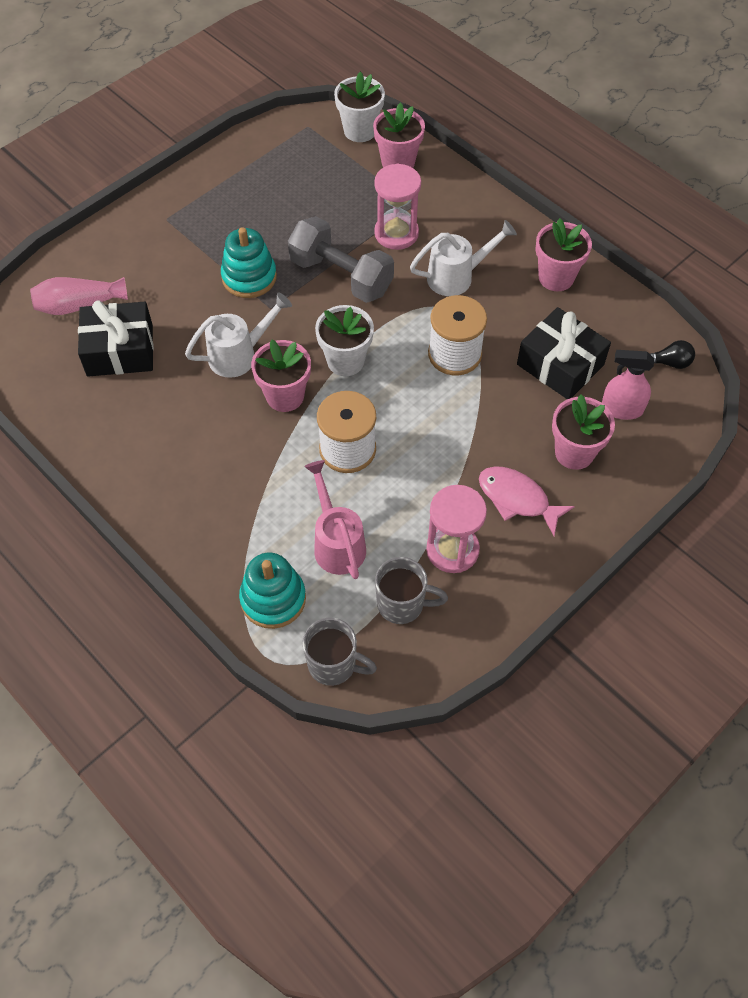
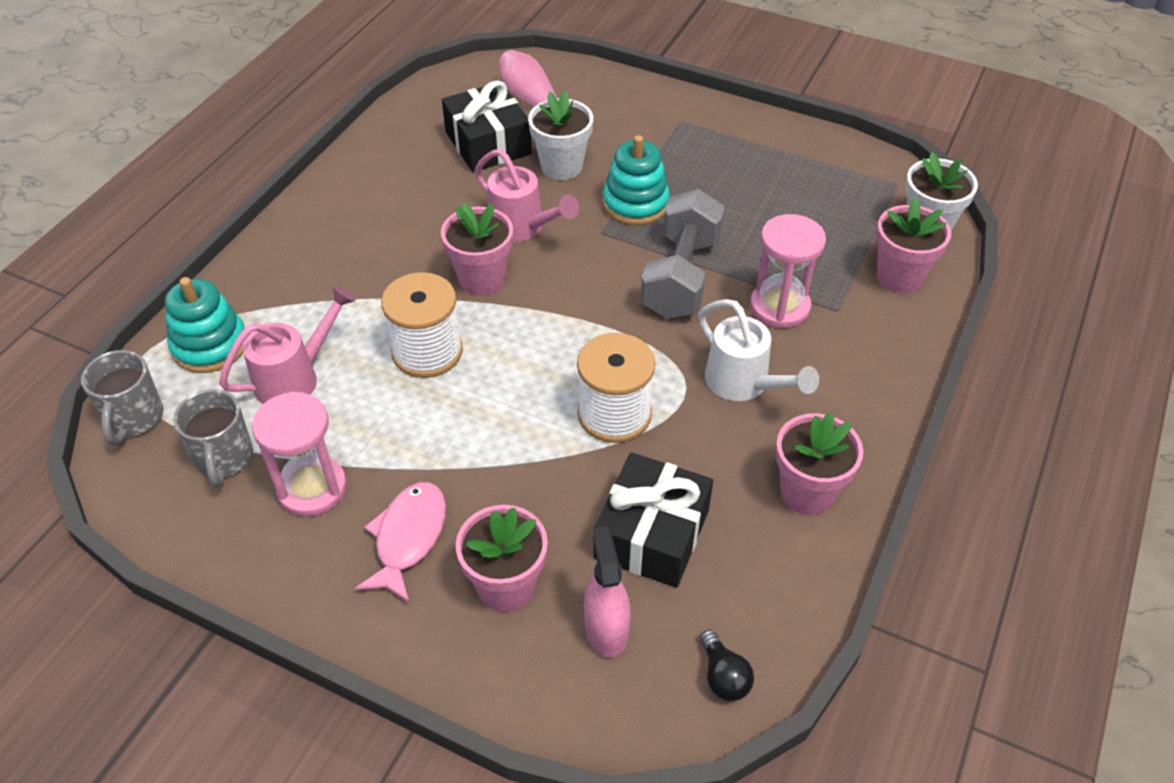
camera: 70 degrees right, 10 degrees down
(239, 355) = (522, 227): white watering can -> pink watering can
(345, 361) = (555, 315): white flower pot -> white flower pot (561, 166)

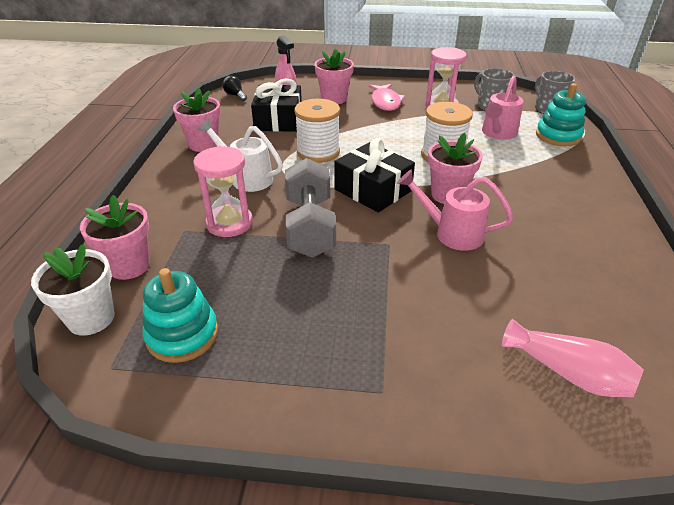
camera: 160 degrees right, 10 degrees down
(488, 143) = (554, 301): black gift -> black gift (373, 190)
(561, 166) = (466, 294): white flower pot -> none
(635, 203) = (375, 275): turquoise stacking toy -> turquoise stacking toy (182, 335)

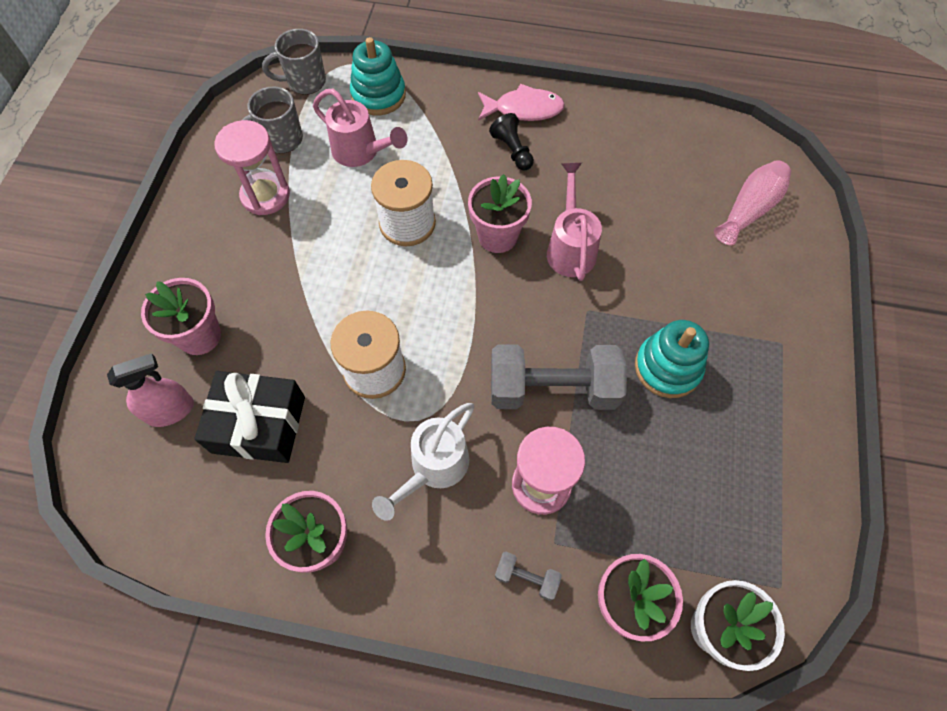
camera: 85 degrees left, 25 degrees up
(162, 219) = (526, 578): none -> grey dumbbell
(182, 335) = (732, 520): turquoise stacking toy -> turquoise stacking toy (667, 367)
(235, 95) = (136, 502): black light bulb -> none
(373, 190) = (480, 313): black gift -> none
(385, 102) = (232, 264): pink fish -> pink fish (524, 109)
(452, 233) = (570, 248): pink watering can -> pink watering can turned 150 degrees clockwise
(544, 199) = (512, 150): none -> black pawn

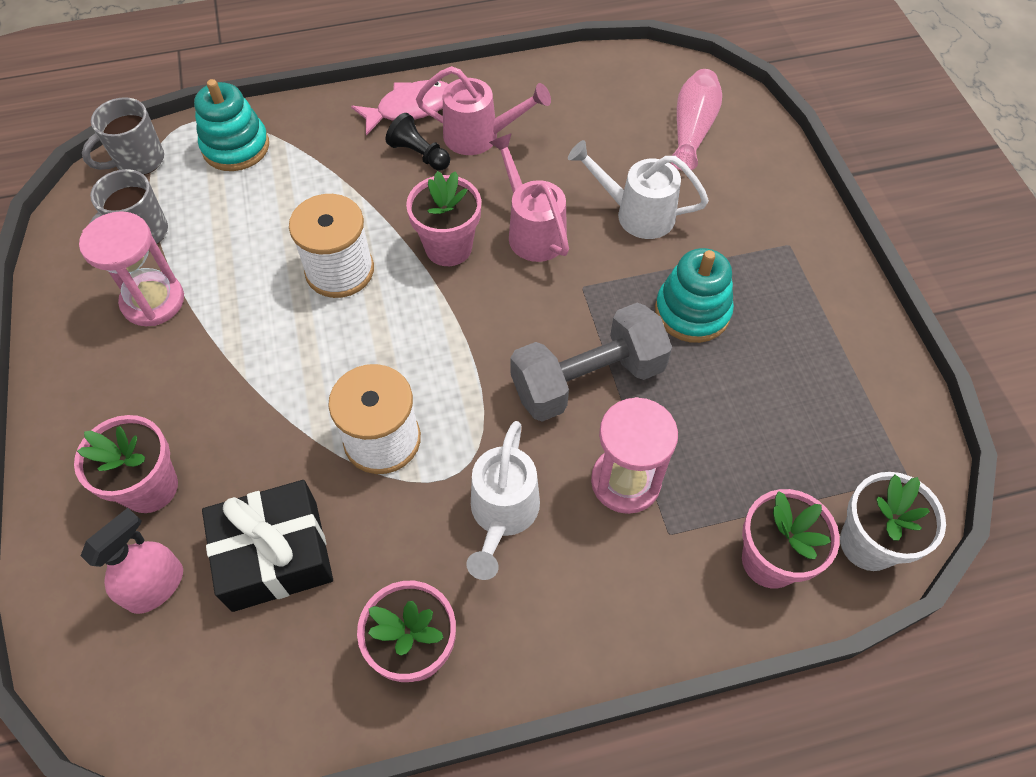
camera: 25 degrees left, 5 degrees down
(360, 152) = (245, 214): pink watering can -> pink watering can (479, 136)
(526, 578) = (659, 582): grey dumbbell -> none
(663, 266) = (637, 214): none -> white watering can

